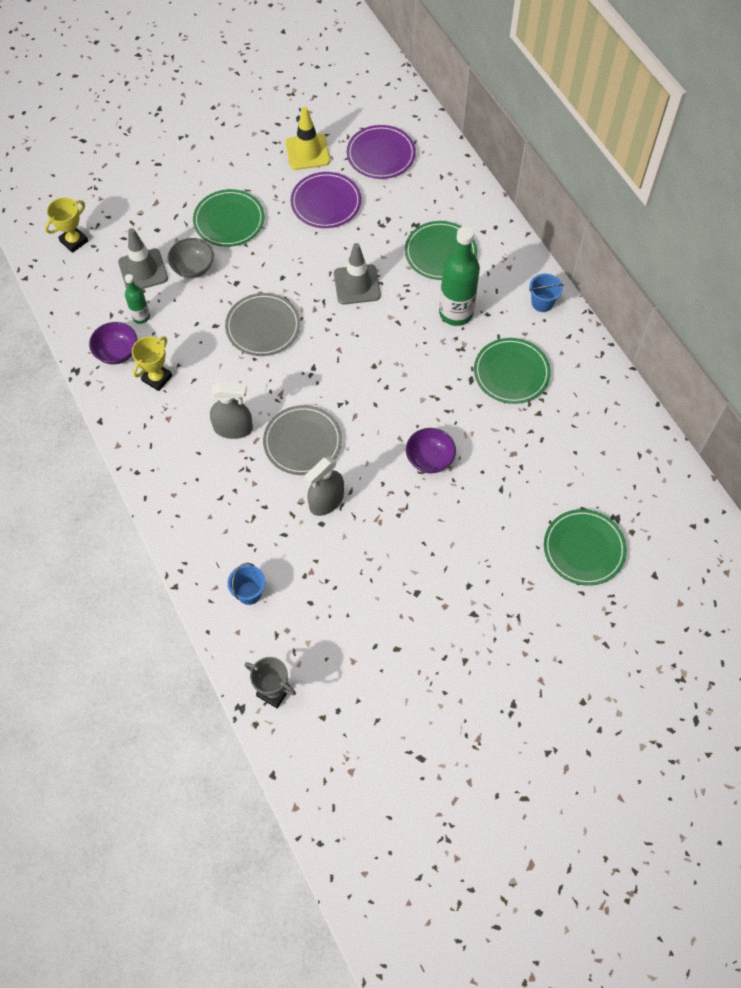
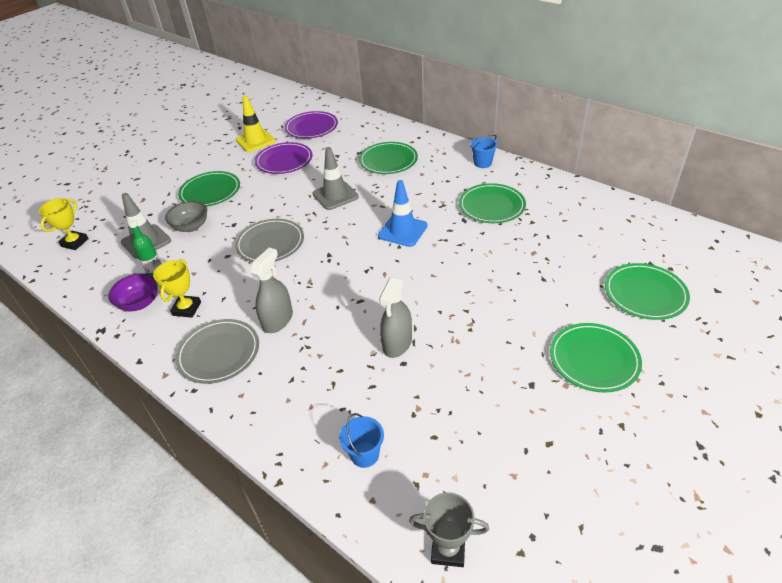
camera: 20 degrees left, 20 degrees down
(233, 428) = (277, 320): grey spray bottle -> grey spray bottle turned 45 degrees counterclockwise
(302, 442) = (348, 307): grey plate -> grey plate (219, 353)
(401, 367) = (402, 231): none -> blue traffic cone
(429, 459) = (468, 280): purple bowl -> none
(456, 313) = (423, 187): green bottle -> none
(486, 593) = (594, 359): none -> green plate

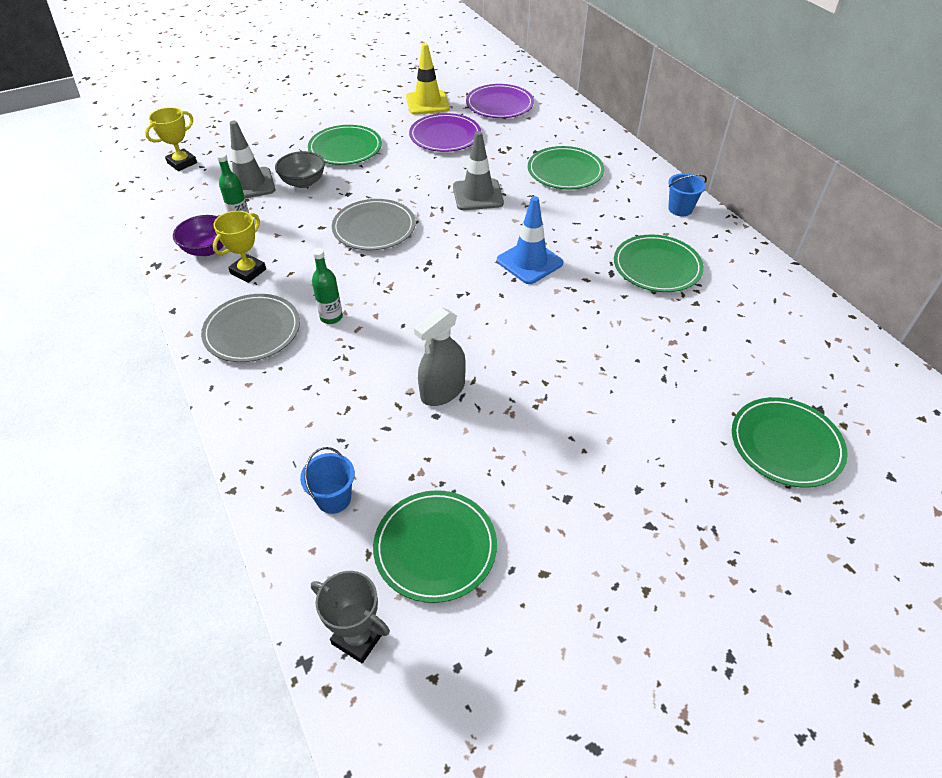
camera: 20 degrees right, 5 degrees up
(277, 320) = (331, 317): grey spray bottle -> green bottle
(594, 359) = (663, 499): green plate -> green plate (435, 547)

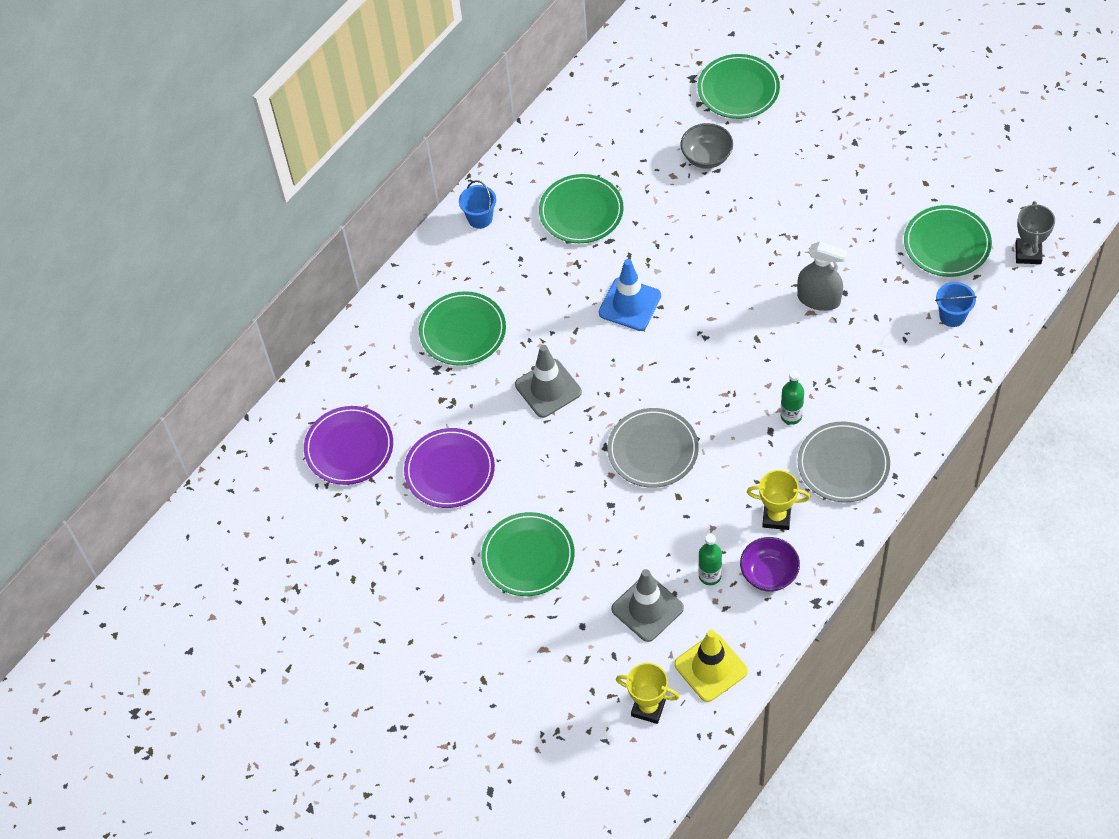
camera: 110 degrees left, 10 degrees up
(303, 182) = (615, 558): grey bowl -> grey bowl (706, 157)
(427, 103) = (382, 525): yellow traffic cone -> yellow traffic cone (711, 668)

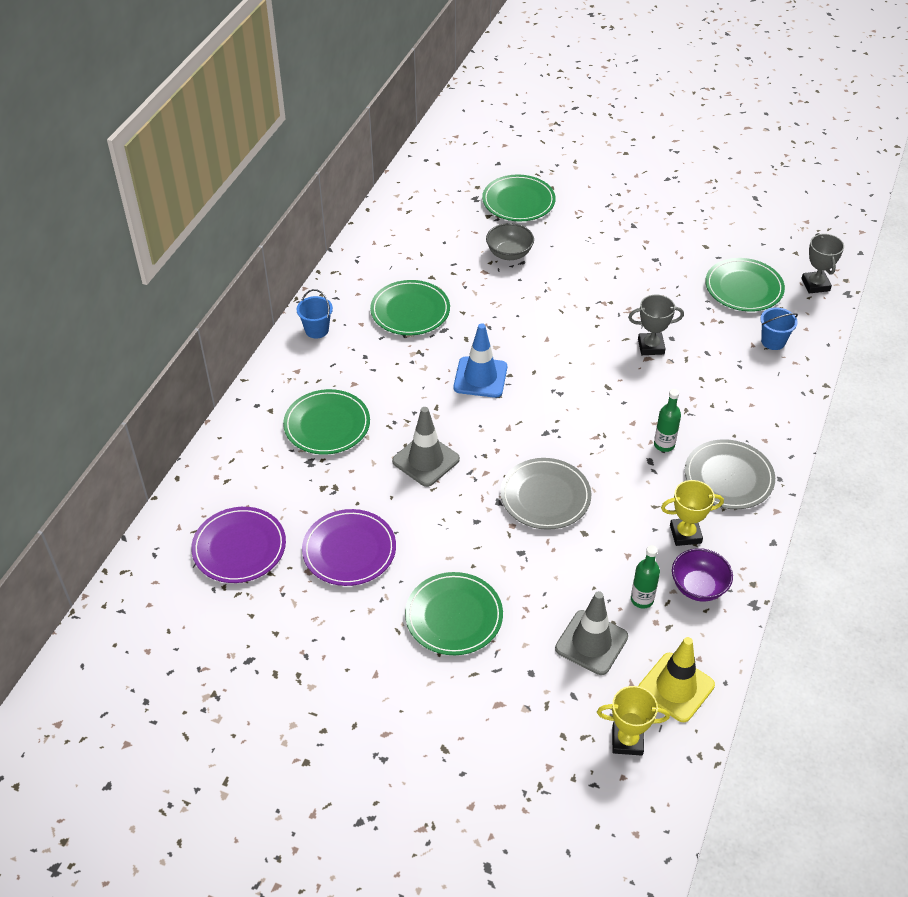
camera: 20 degrees left, 10 degrees down
(819, 299) = (651, 346): grey spray bottle -> grey trophy

